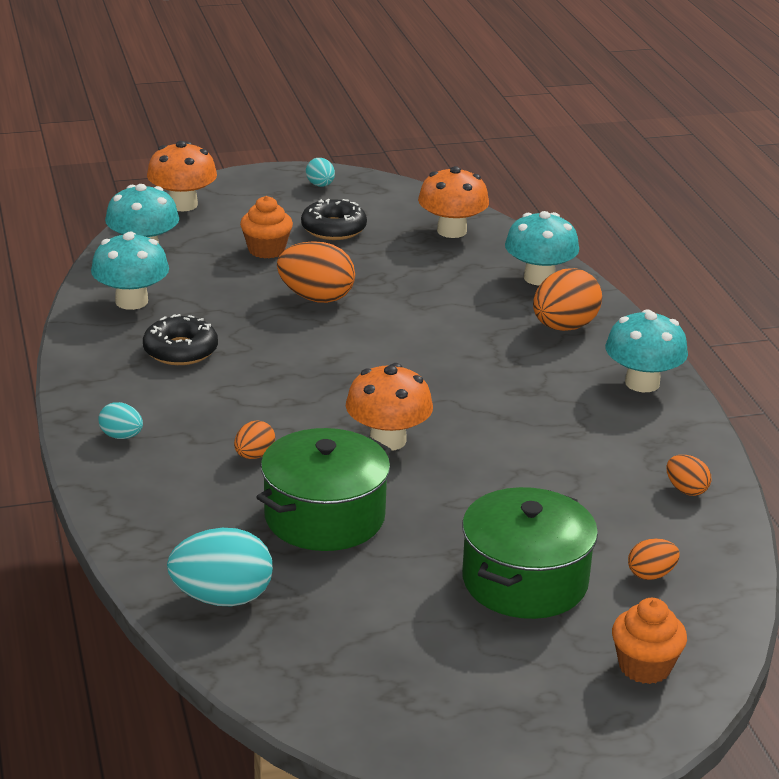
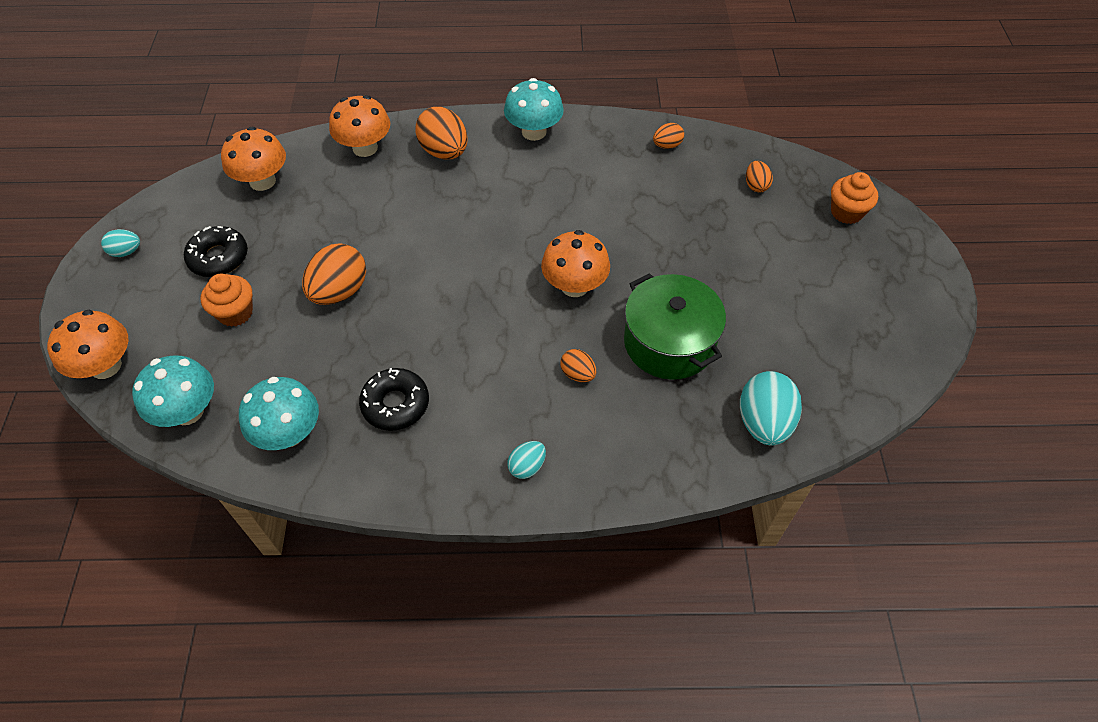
camera: 75 degrees left, 25 degrees up
(525, 581) = (757, 247): green pot -> none
(539, 278) = (365, 148): turquoise mushroom -> orange mushroom

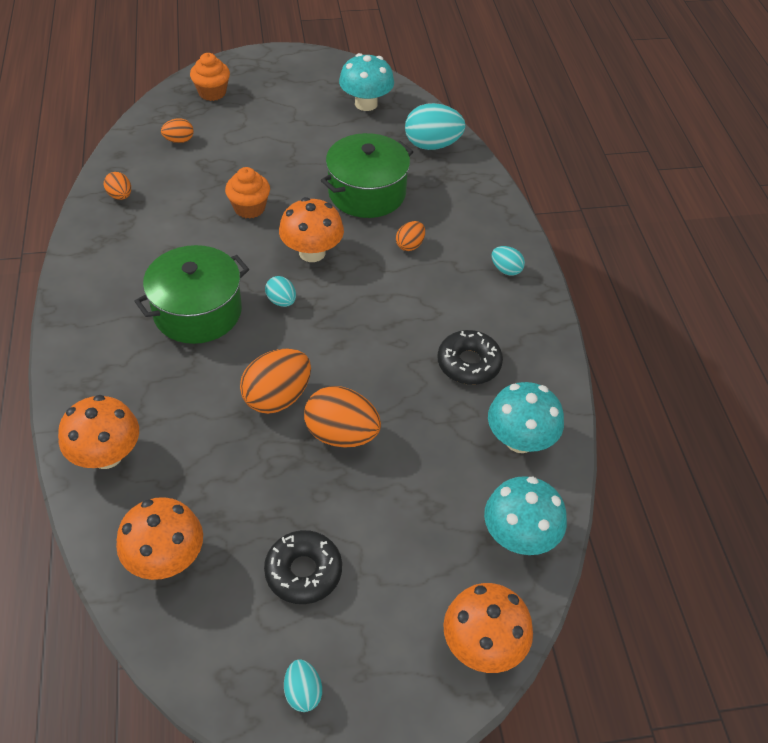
camera: 100 degrees left, 5 degrees down
(235, 313) = (385, 528): orange cupcake -> orange cupcake (249, 208)
(444, 152) = (119, 373): orange egg -> orange egg (277, 397)
(505, 199) = (197, 311): none -> green pot
(509, 258) = (281, 301): none -> turquoise egg
(534, 132) = (90, 297): turquoise mushroom -> turquoise mushroom (366, 104)

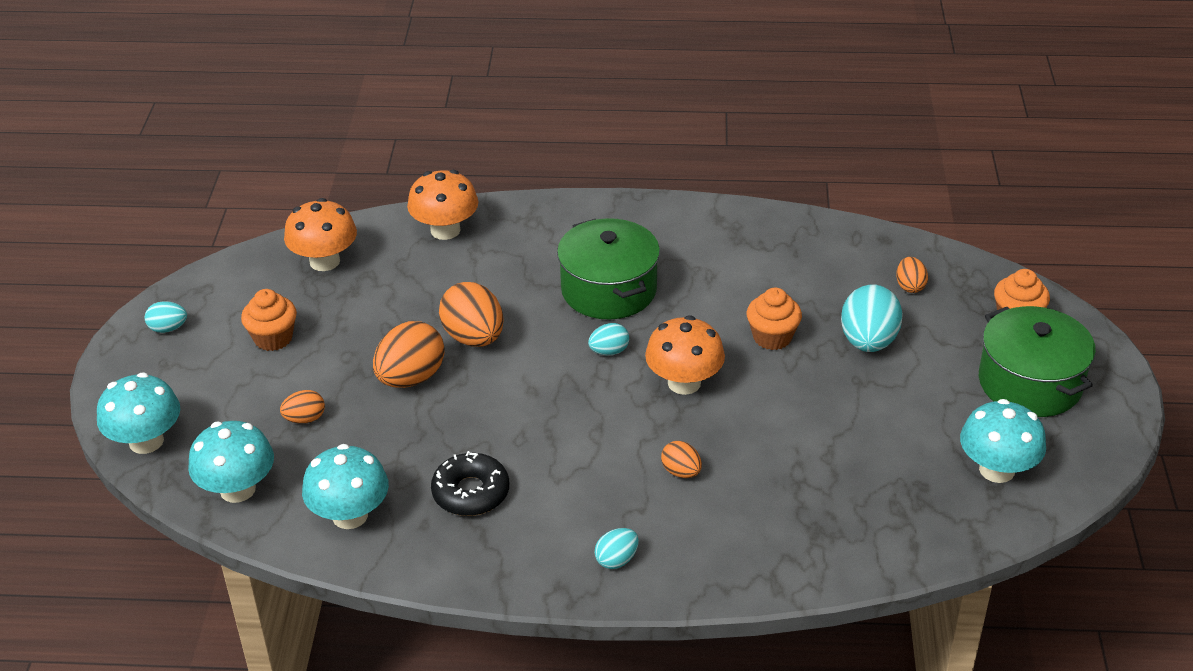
camera: 105 degrees right, 10 degrees down
(120, 196) = (806, 239): orange egg -> orange egg (305, 419)
(303, 572) = (273, 338): black donut -> orange cupcake
(367, 193) = (790, 445): green pot -> green pot (1030, 383)
(432, 145) = (893, 529): turquoise egg -> turquoise egg (868, 342)
(483, 645) = (146, 441): orange mushroom -> turquoise mushroom

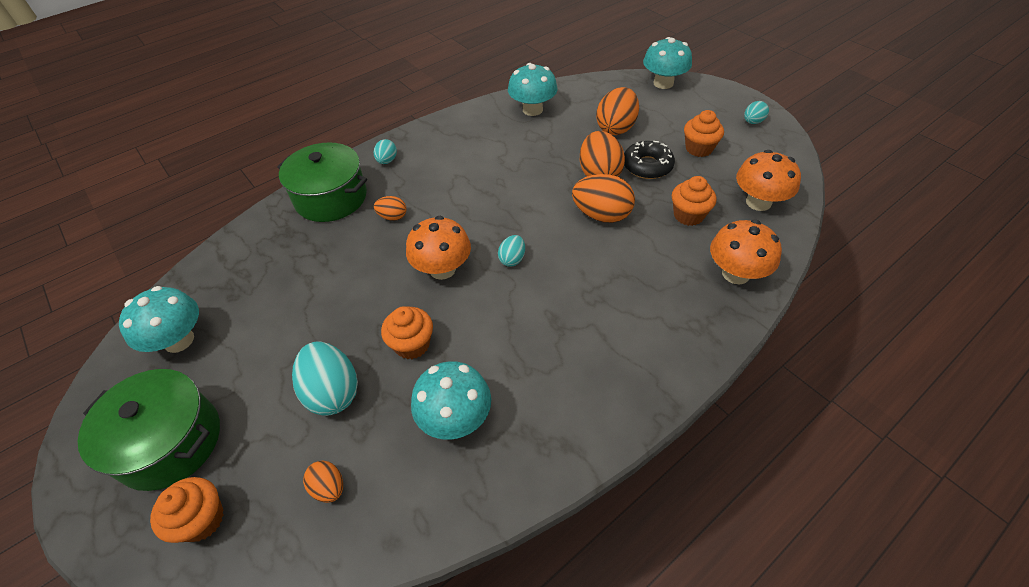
camera: 140 degrees right, 10 degrees up
(237, 489) = (594, 91): turquoise mushroom -> turquoise mushroom (455, 418)
(305, 419) = (616, 128): orange egg -> orange egg, size x1.89
(400, 289) = (688, 215): none -> orange cupcake
(471, 492) = (491, 146): black donut -> black donut (647, 166)
(609, 290) = (567, 304): green pot -> green pot (331, 198)

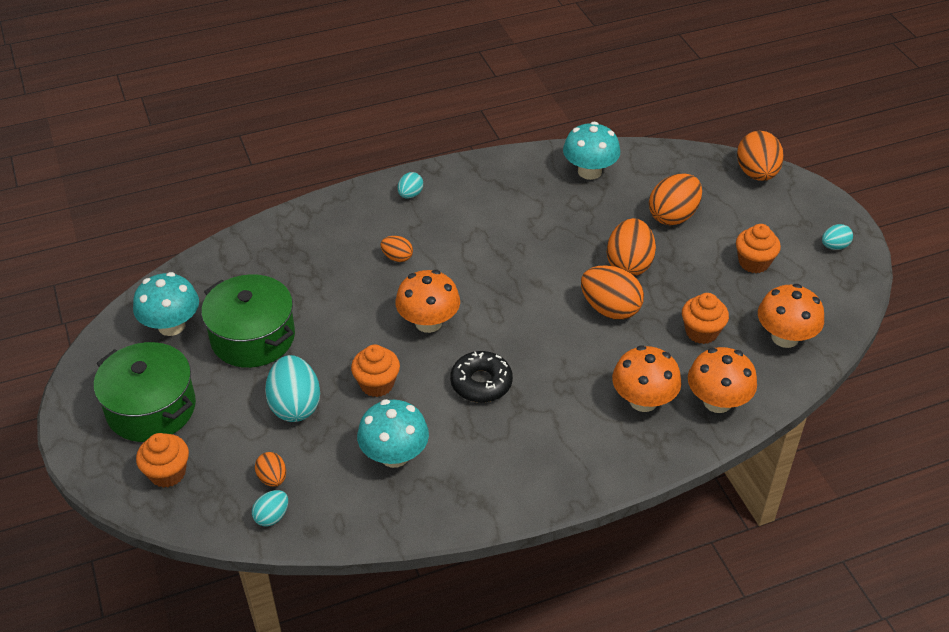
camera: 15 degrees right, 5 degrees down
(331, 198) = (342, 222): green pot -> green pot (253, 337)
(512, 259) = (500, 330): turquoise egg -> turquoise egg (272, 516)
(647, 166) = (685, 268): black donut -> black donut (481, 383)
(663, 83) = (756, 174): turquoise mushroom -> orange egg
(671, 290) = (643, 400): none -> orange mushroom

